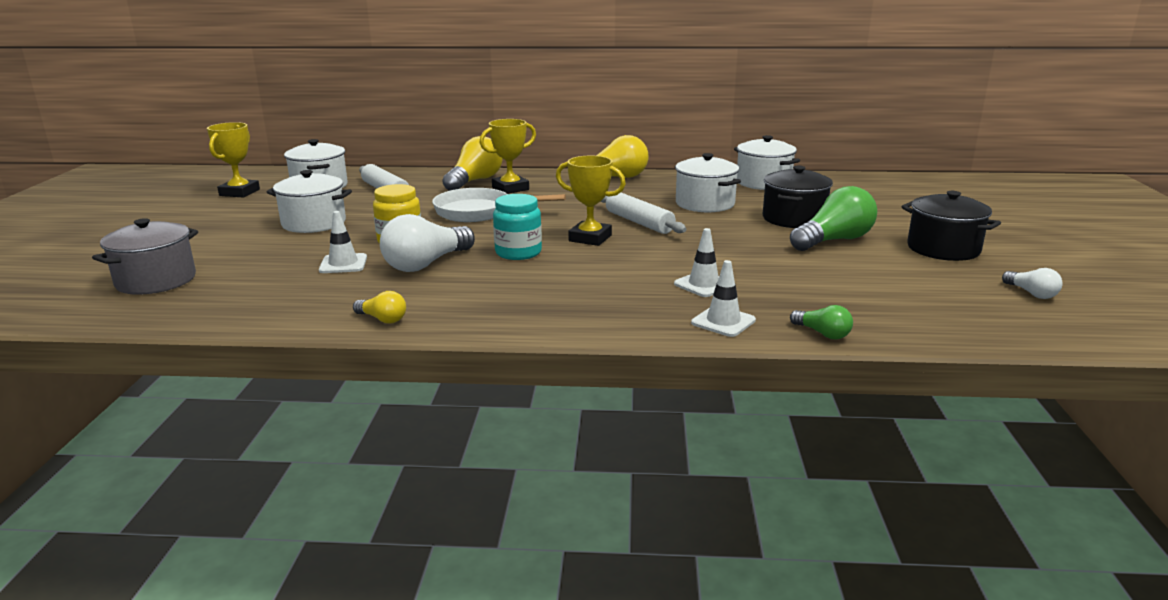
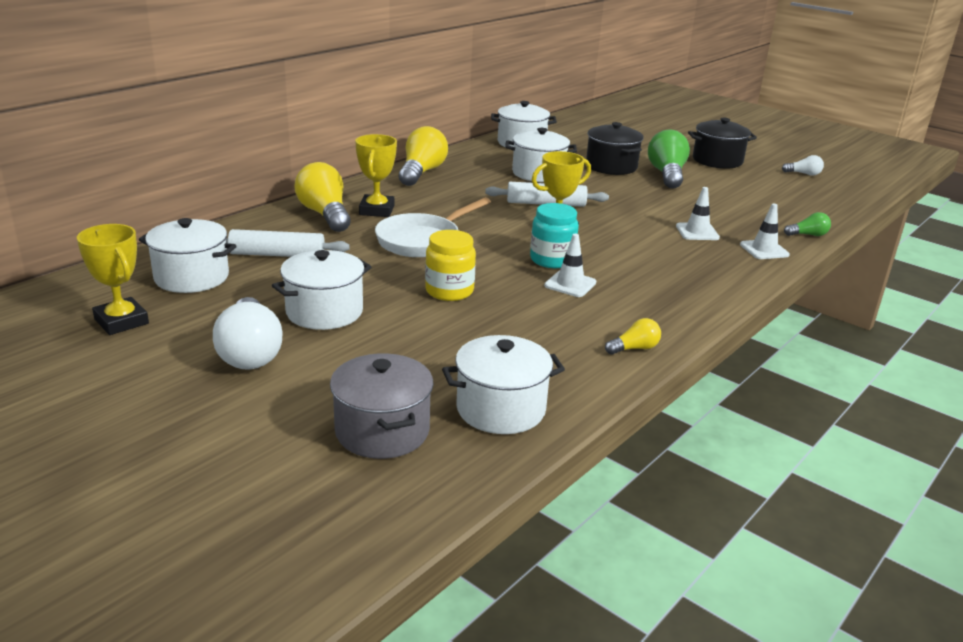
camera: 55 degrees left, 5 degrees up
(220, 302) = (500, 409): none -> white pot
(343, 264) = (475, 329): white traffic cone -> white traffic cone (570, 284)
(426, 264) = (527, 298): white light bulb -> white light bulb (250, 352)

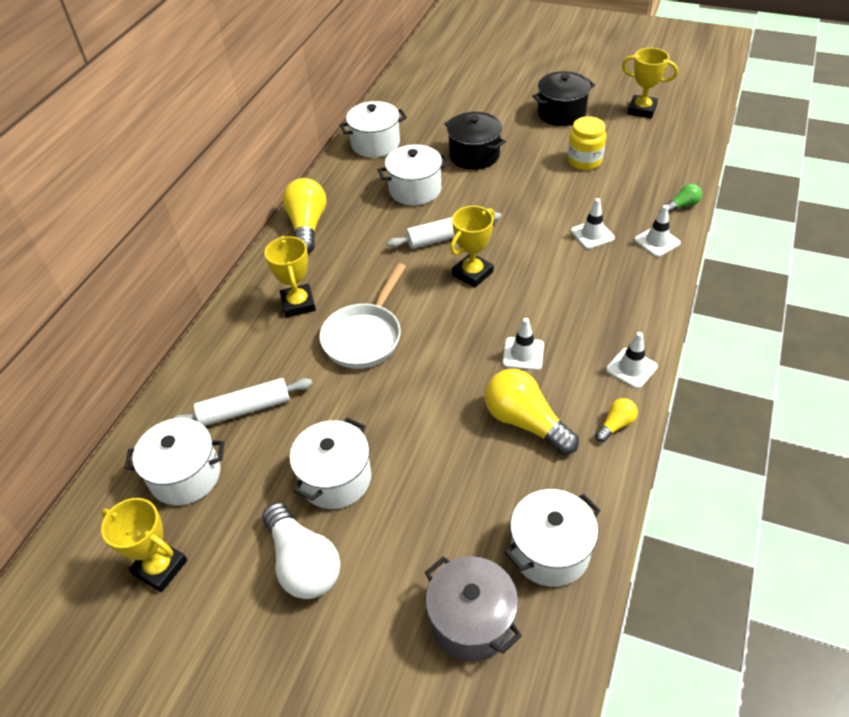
camera: 15 degrees left, 20 degrees up
(325, 214) = (253, 328): yellow light bulb -> yellow light bulb (525, 422)
(449, 291) = (427, 404): yellow jar -> yellow jar (584, 161)
(552, 260) = (491, 323): turquoise jar -> none
(667, 174) = (528, 151): green light bulb -> none
(678, 318) = (631, 368): none -> white traffic cone
(803, 174) = (642, 110): white light bulb -> yellow trophy

